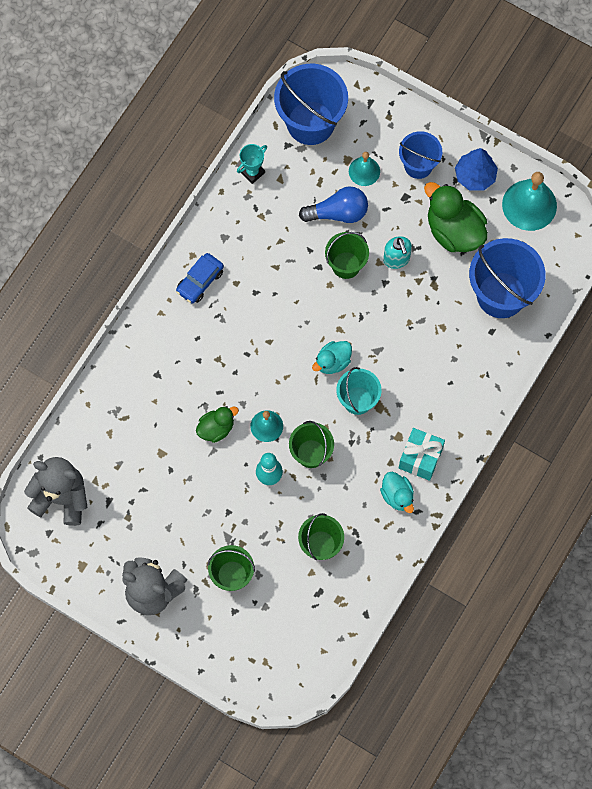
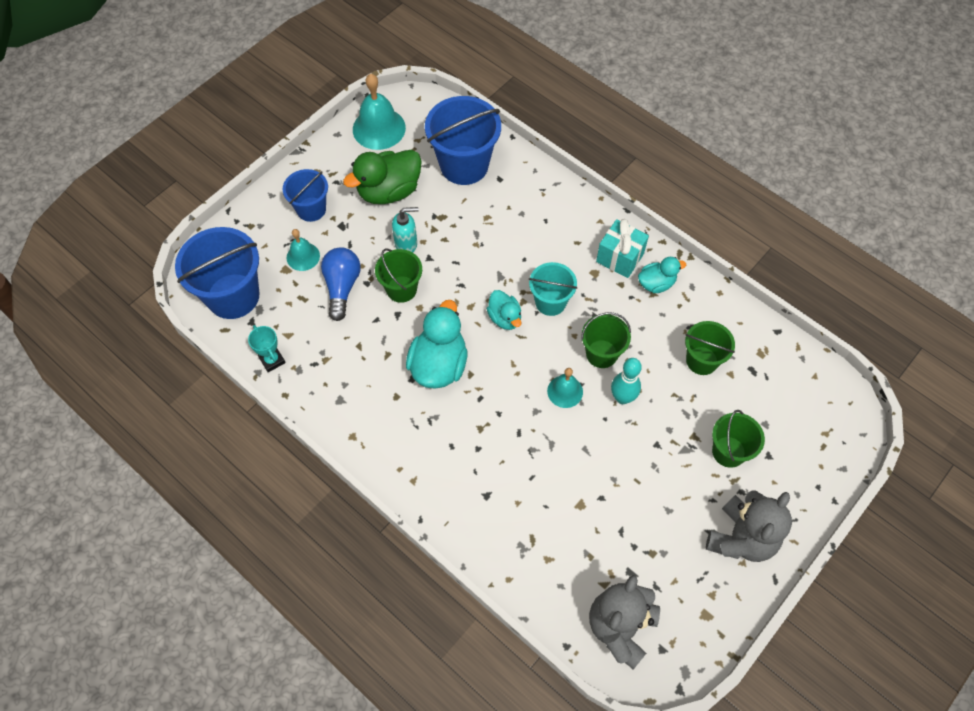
camera: 80 degrees left, 10 degrees down
(200, 281) = (385, 433): blue car -> none
(216, 428) = (560, 442): green duck -> none
(273, 313) = (439, 365): none -> turquoise duck
(475, 176) = (337, 165): blue tree -> none

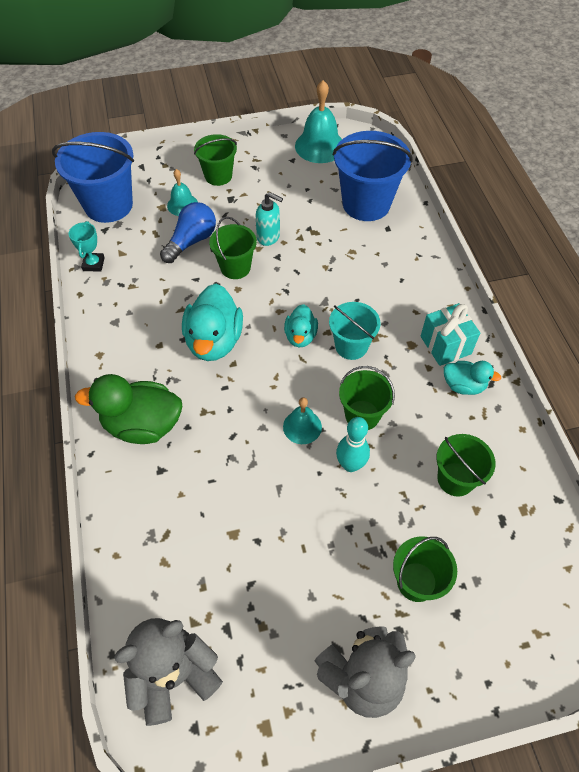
camera: 35 degrees right, 5 degrees down
(311, 209) = (218, 176): blue bucket -> green bucket
(389, 191) = (288, 193): green duck -> green duck (142, 425)
(439, 365) = (214, 341): turquoise duck -> turquoise duck turned 135 degrees clockwise

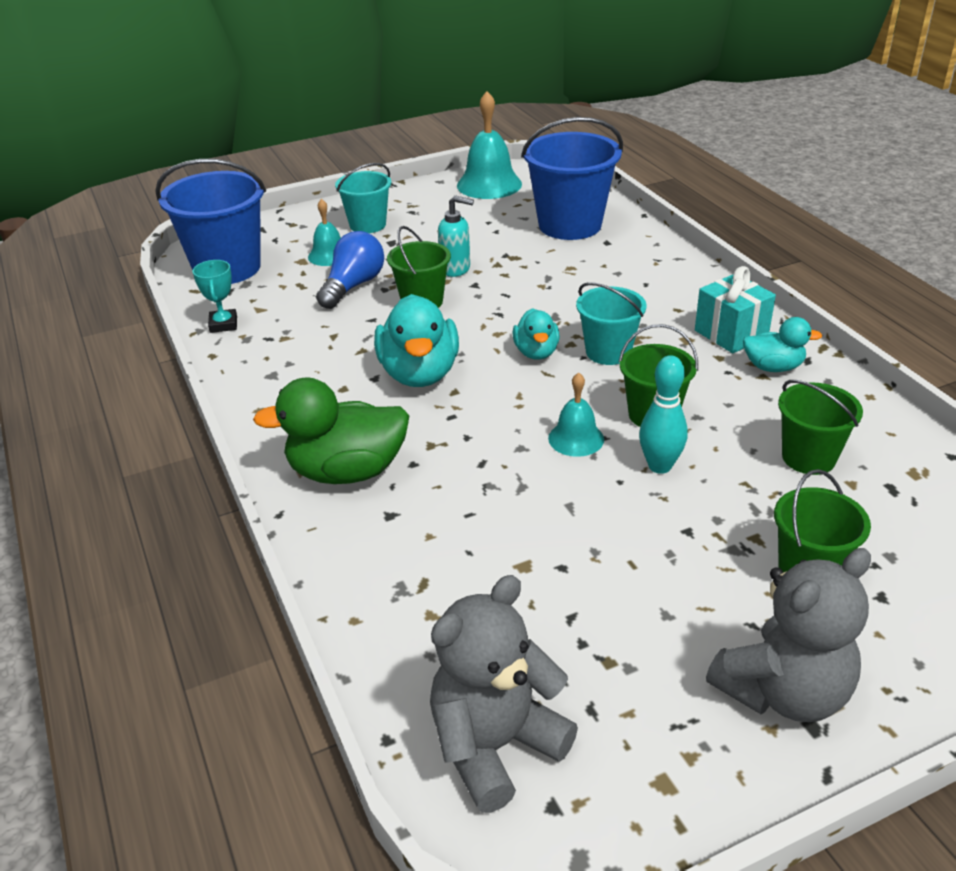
camera: 10 degrees left, 20 degrees down
(218, 176) = (367, 225): green bucket -> turquoise bucket

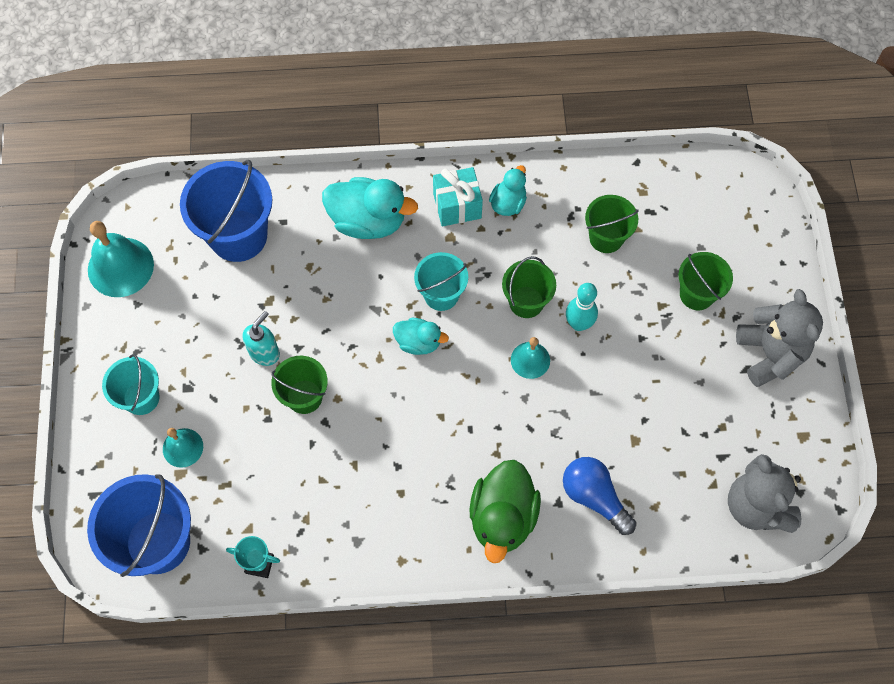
camera: 70 degrees left, 30 degrees up
(353, 286) = (249, 442): blue light bulb -> blue light bulb (594, 497)
(419, 373) = (407, 432): turquoise duck -> turquoise duck (368, 221)

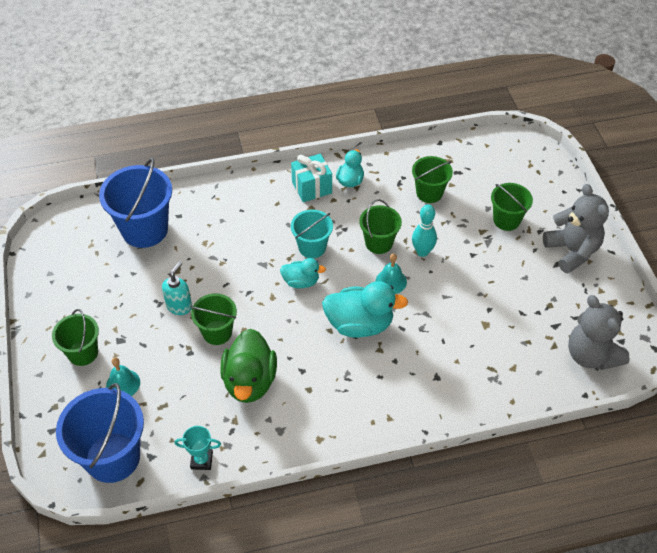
camera: 10 degrees left, 15 degrees down
(120, 267) = (53, 263): turquoise bell -> none
(141, 398) = (83, 353): turquoise bucket -> green bucket
(368, 221) = (245, 206): turquoise duck -> turquoise duck (359, 324)
(502, 517) = (394, 394): green duck -> green duck (250, 381)
(594, 497) = (464, 368): blue light bulb -> none

